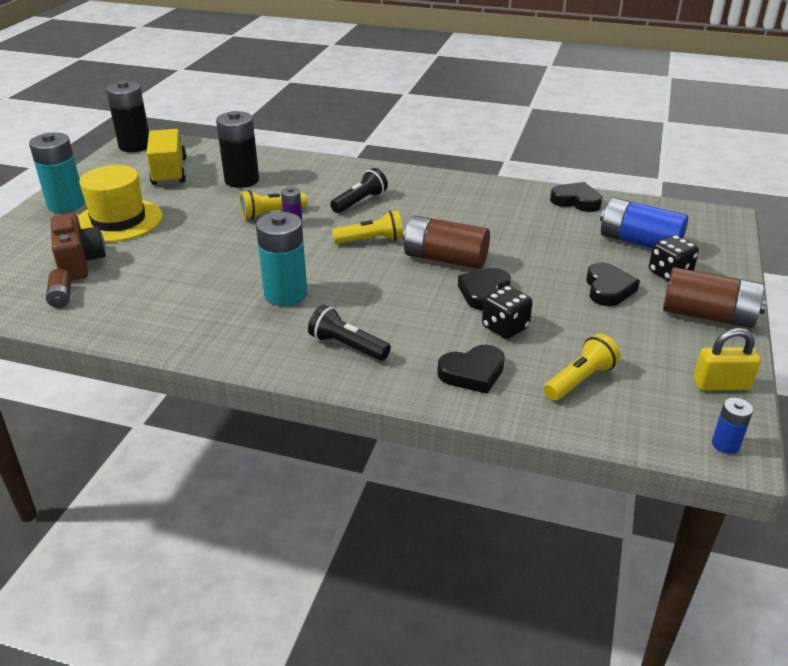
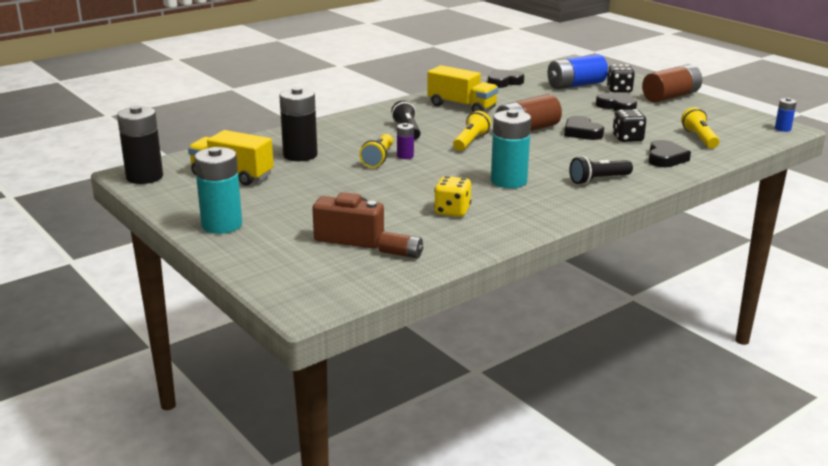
camera: 55 degrees left, 10 degrees down
(119, 221) = (295, 210): yellow hat -> none
(179, 289) = (452, 211): none -> yellow dice
(464, 205) = (462, 106): none -> yellow truck
(721, 385) = (734, 114): yellow padlock -> none

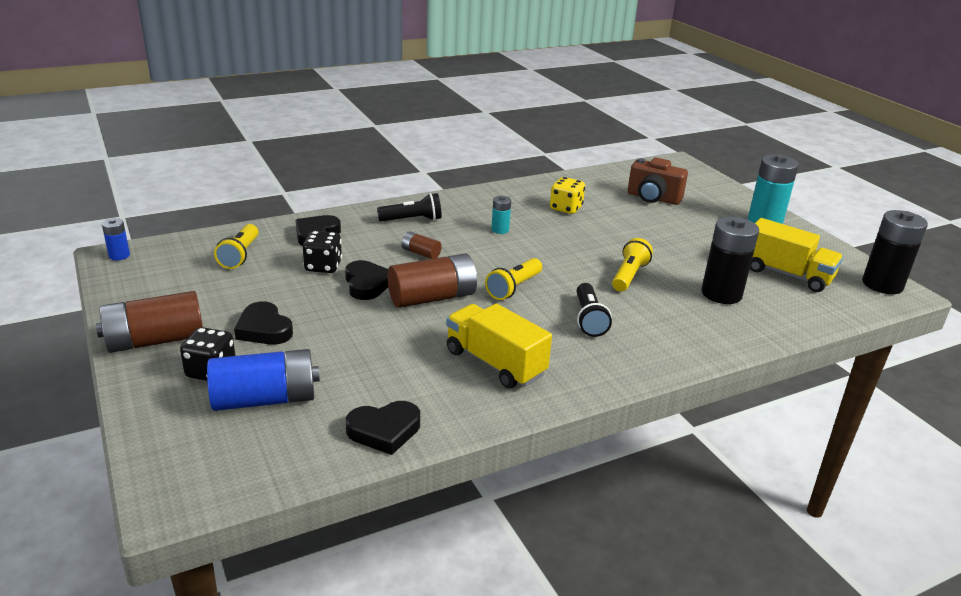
camera: 170 degrees left, 5 degrees up
(401, 254) = (614, 182): brown battery -> brown battery (421, 253)
(405, 156) = (598, 276): purple battery -> none
(508, 181) = (500, 230): turquoise battery -> turquoise battery, size x0.49

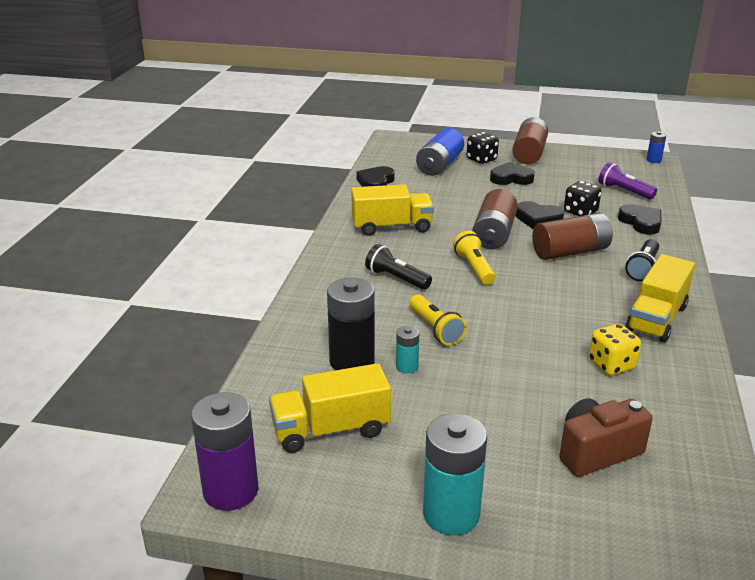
camera: 130 degrees right, 0 degrees up
(240, 255) = (624, 191): yellow flashlight -> purple flashlight
(421, 253) = (570, 252): brown battery -> brown battery, size x2.03
(485, 204) = (656, 318): none -> yellow truck
(500, 230) = (587, 303): turquoise battery -> turquoise battery (407, 367)
(882, 284) = (231, 491): black battery -> purple battery

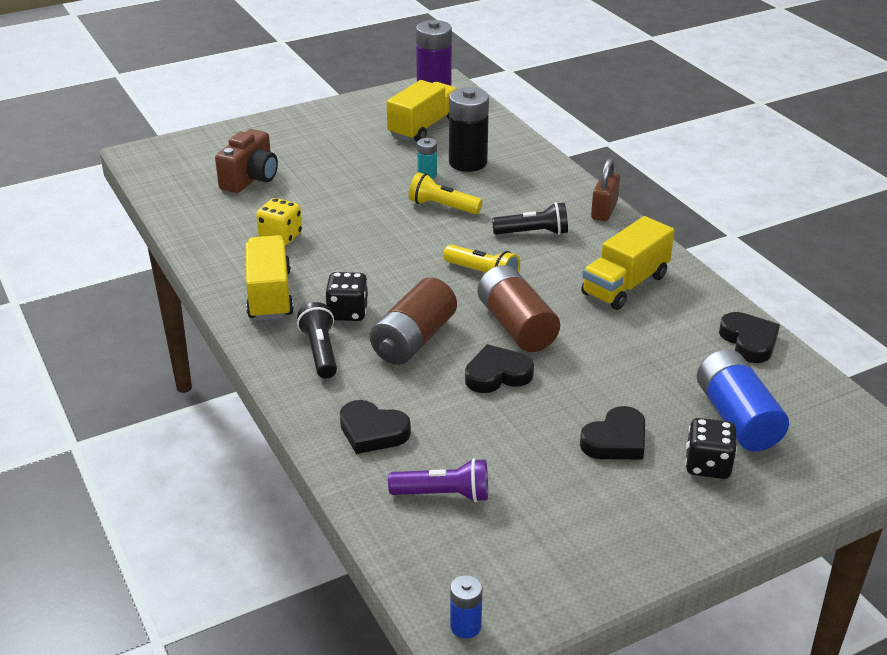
camera: 140 degrees right, 5 degrees up
(319, 271) = (604, 210): none -> brown padlock
(451, 514) = (309, 123): turquoise battery -> none
(529, 153) = (667, 525): brown battery -> none
(580, 212) = (461, 414): black dice -> black dice (347, 312)

